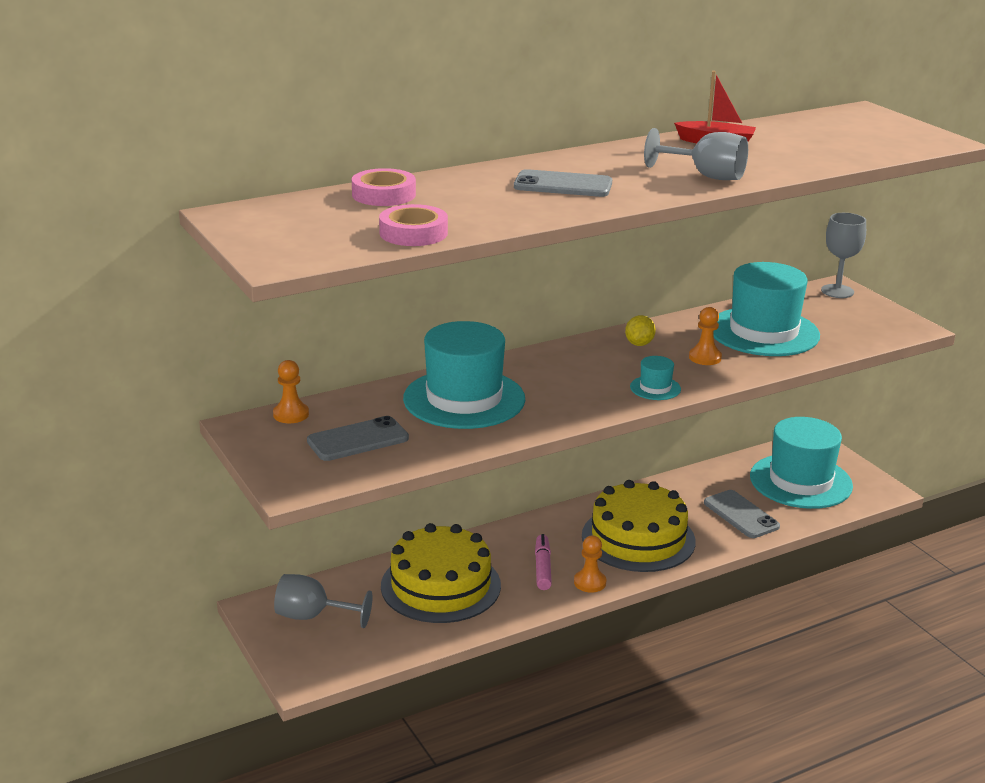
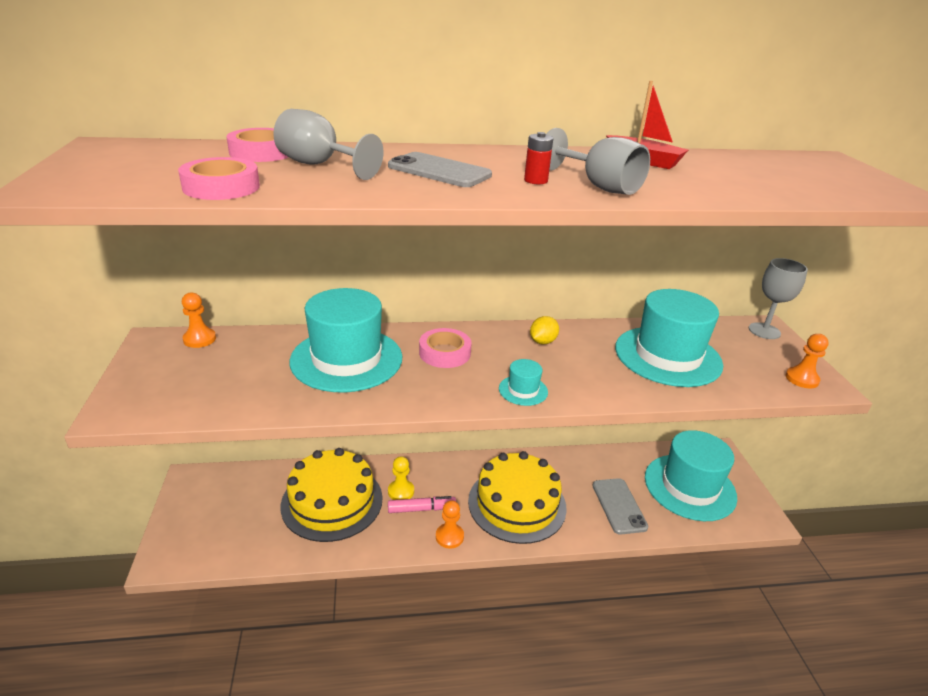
camera: 20 degrees right, 5 degrees up
(312, 616) = (219, 500): grey goblet -> grey goblet (319, 165)
(358, 440) = (221, 377): grey phone -> none
(508, 558) = (401, 491): none -> yellow pawn
(543, 568) = (421, 509): pink marker -> pink marker turned 60 degrees clockwise
(554, 373) = (444, 353): none -> pink tape
(651, 179) = (535, 180): none -> red battery
(705, 357) = (593, 369): orange pawn -> orange pawn (801, 379)

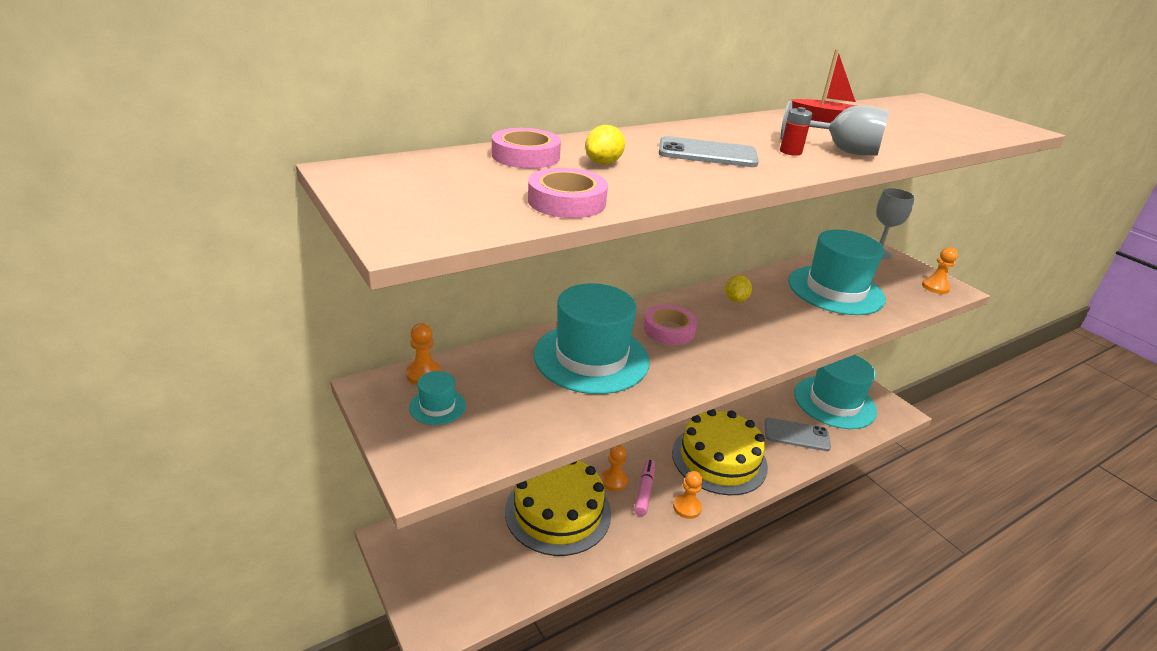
camera: 25 degrees left, 0 degrees up
(319, 165) = (603, 163): grey goblet -> yellow lemon
(401, 491) = (613, 481): yellow pawn -> orange pawn
(421, 509) = (644, 491): pink marker -> pink marker turned 45 degrees counterclockwise
(523, 390) = (763, 347): turquoise hat -> turquoise hat (437, 406)
(619, 506) = (796, 435): grey phone -> grey phone turned 45 degrees counterclockwise

